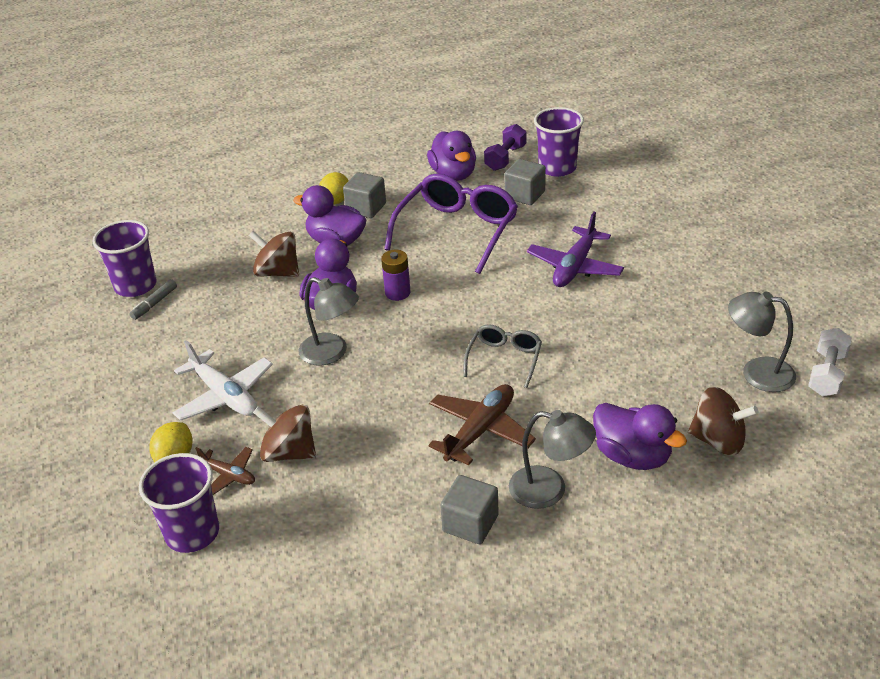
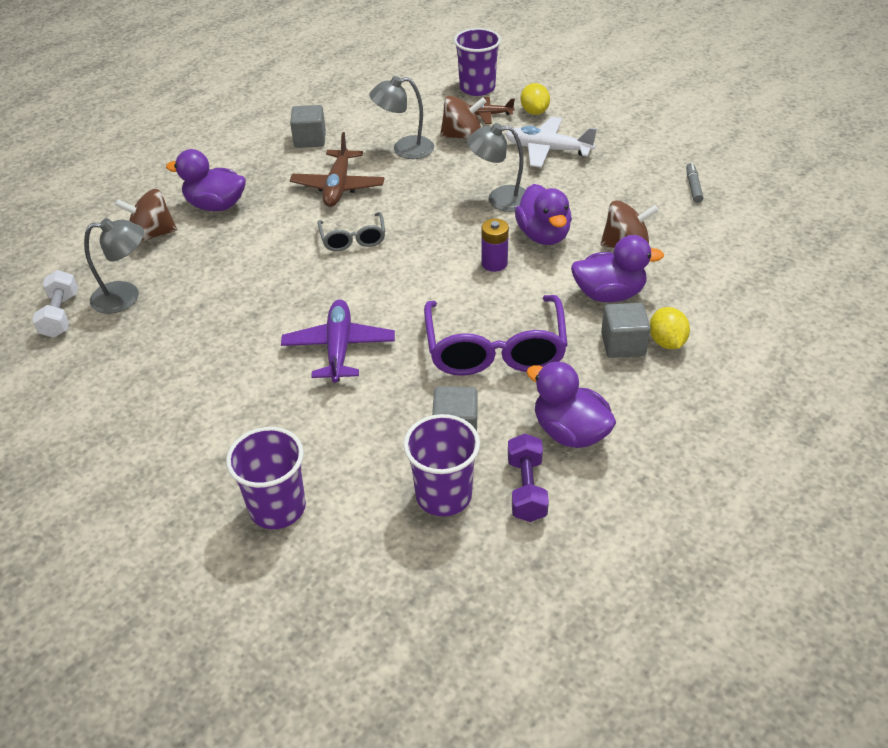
camera: 150 degrees right, 5 degrees up
(135, 286) = (732, 194): purple cup -> purple cup (277, 508)
(549, 490) = (267, 170): grey lamp -> grey lamp (404, 149)

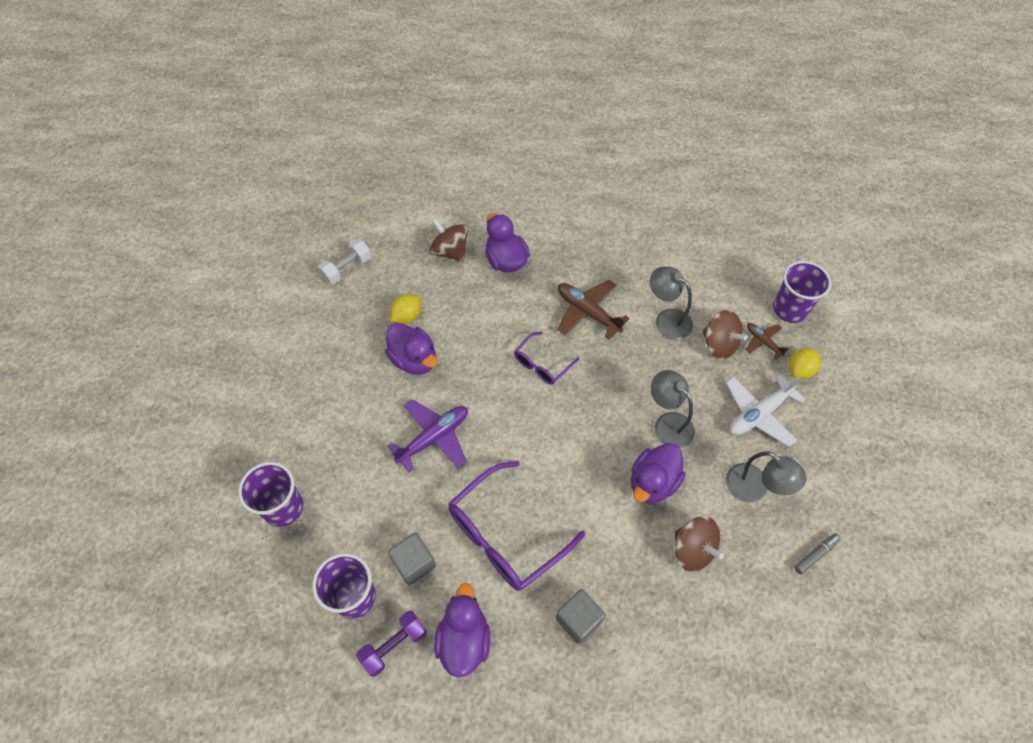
camera: 50 degrees right, 15 degrees up
(126, 296) = (387, 286): grey lamp -> grey lamp (754, 489)
(310, 139) = (621, 255): grey cube -> none
(338, 186) = (587, 312): brown plane -> brown plane turned 75 degrees clockwise
(353, 239) = (542, 364): grey glasses -> purple glasses
(494, 263) = (593, 471): purple battery -> none
(547, 150) = (759, 414): white plane -> white plane turned 105 degrees counterclockwise
(609, 294) = (625, 574): purple duck -> purple duck (414, 359)
(666, 342) = (606, 650): yellow lemon -> yellow lemon (407, 316)

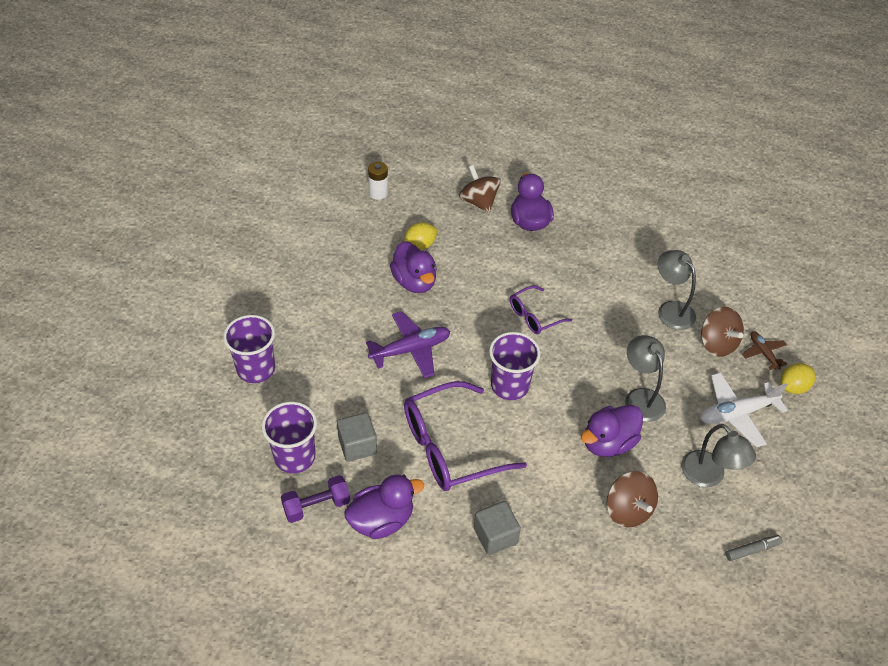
camera: 15 degrees right, 10 degrees down
(347, 268) = (378, 193): white dumbbell -> white battery
(464, 640) = (382, 520): purple duck -> purple duck turned 45 degrees clockwise
(587, 312) = (594, 284): brown plane -> none
(789, 309) = (801, 332): purple cup -> purple cup (509, 386)

